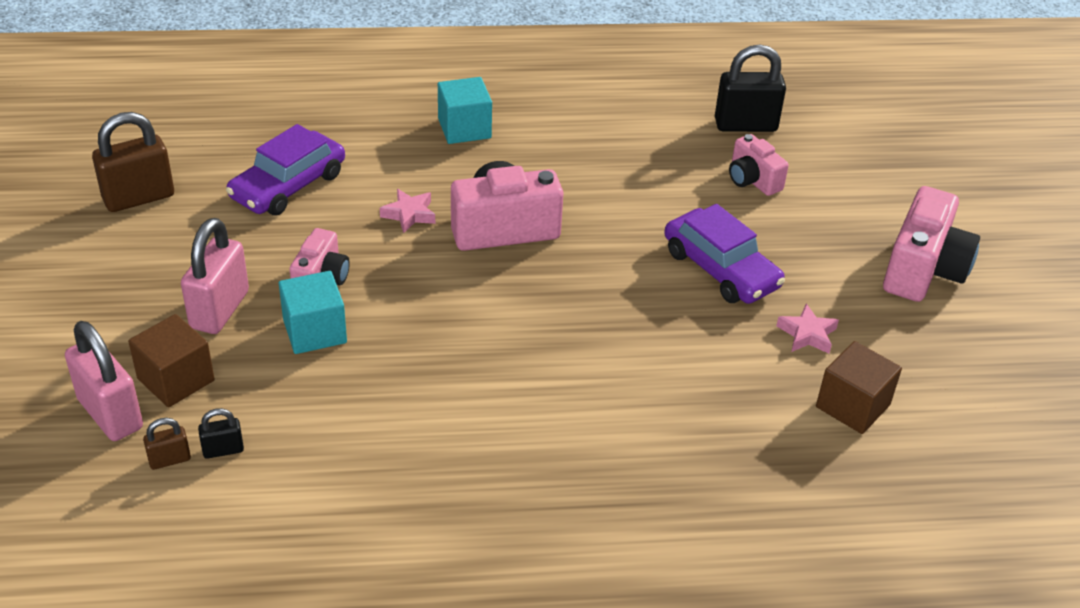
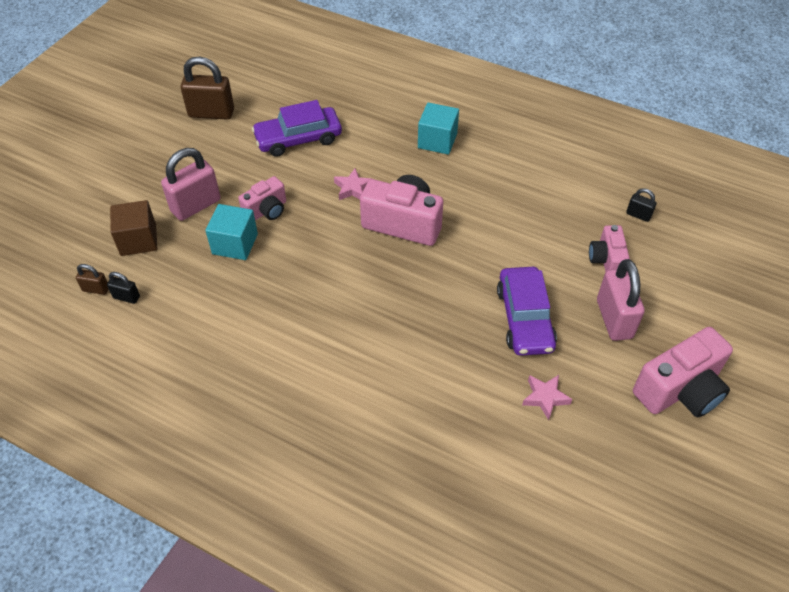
camera: 35 degrees right, 10 degrees up
(110, 414) = (90, 245): pink padlock -> pink padlock (614, 319)
(745, 125) = (638, 215): black padlock -> black padlock, size x0.49
(852, 406) = (531, 469): brown cube -> none

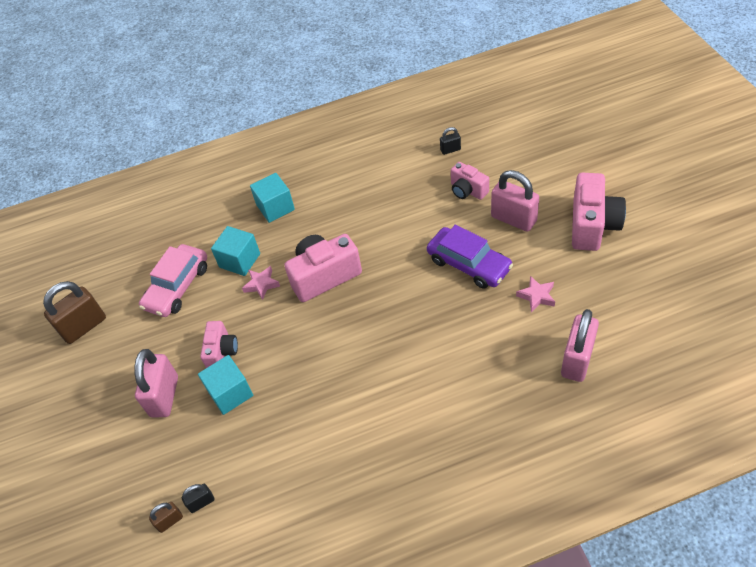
camera: 40 degrees left, 0 degrees up
(138, 240) = (154, 459): brown cube -> none
(298, 139) = (177, 287): purple car -> pink car
(361, 157) = (240, 260): none -> turquoise cube
(506, 480) = (577, 360): none -> pink padlock

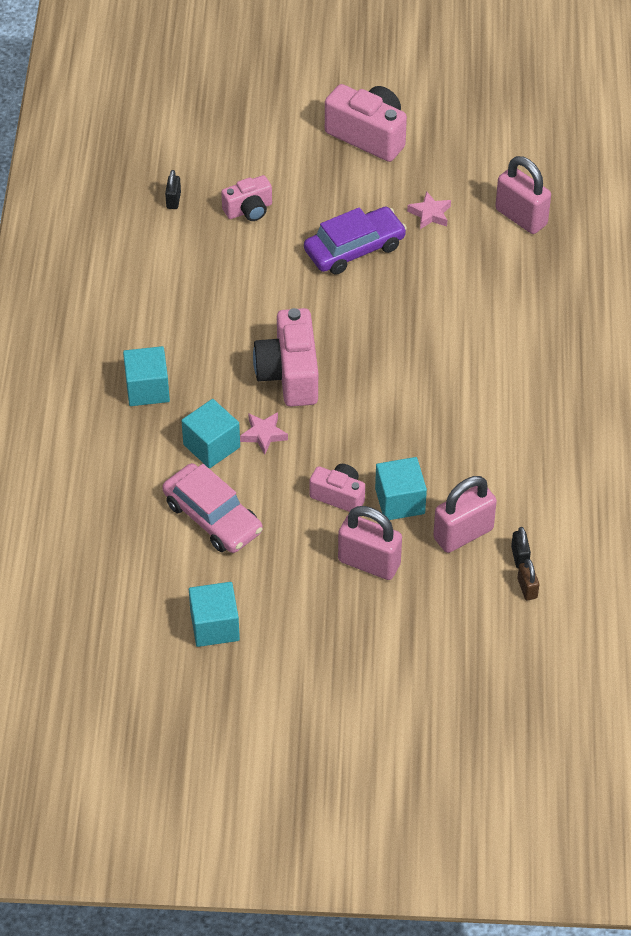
camera: 75 degrees left, 0 degrees up
(84, 326) = (214, 626): brown padlock -> turquoise cube
(513, 219) = (317, 190): pink padlock -> pink padlock (463, 534)

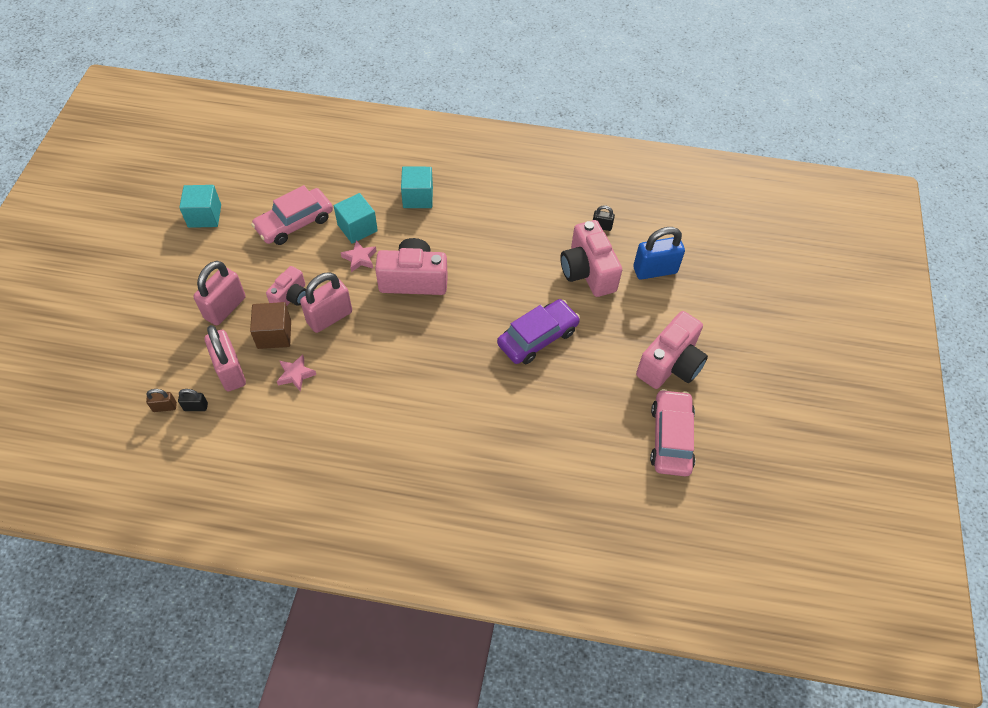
camera: 95 degrees right, 5 degrees up
(236, 150) = (655, 270): none -> blue padlock
(249, 210) = (587, 272): pink camera -> pink camera, size x1.70
(354, 249) = (538, 337): purple car -> purple car turned 105 degrees counterclockwise
(400, 501) = (274, 334): turquoise cube -> brown cube
(430, 214) = (572, 398): pink star -> pink star (296, 374)
(461, 134) = (671, 438): none -> pink car
(521, 217) = (562, 471): pink padlock -> pink padlock (329, 317)

